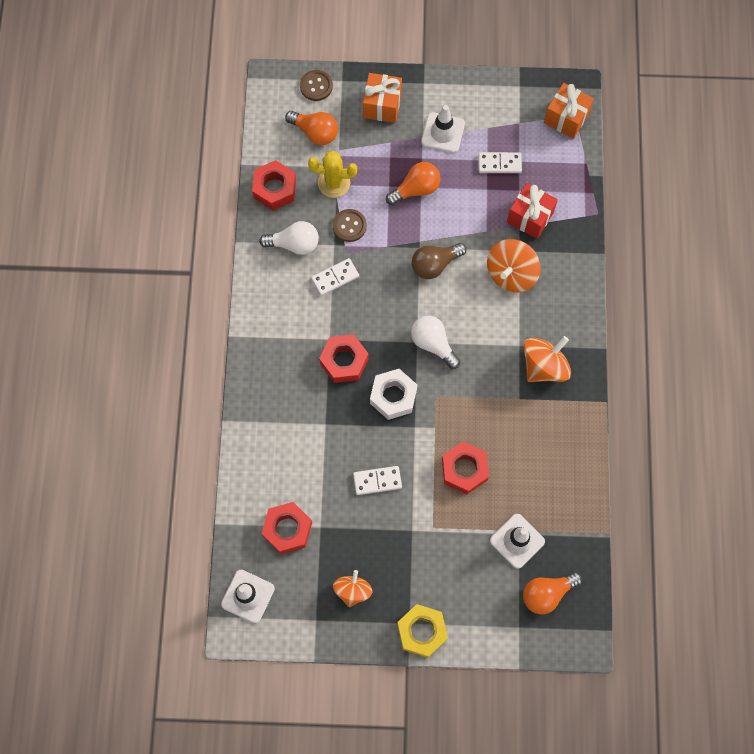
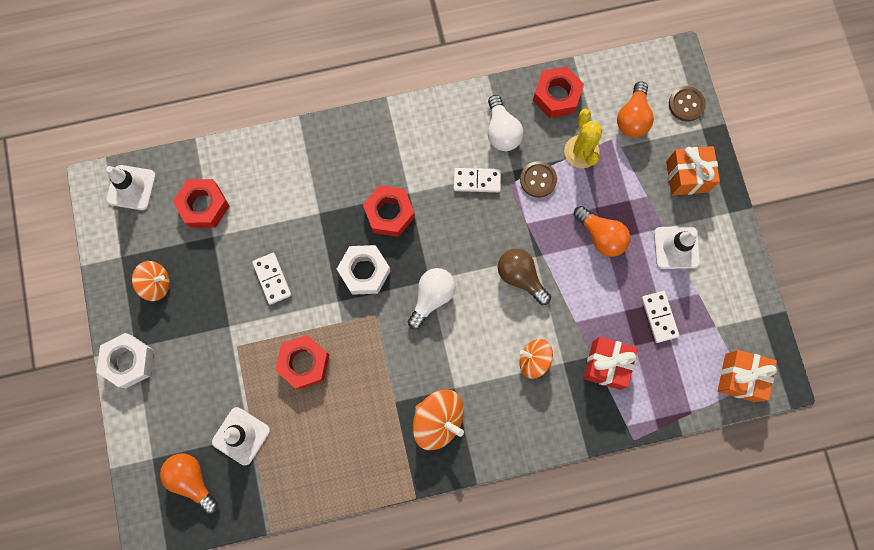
camera: 75 degrees right, 5 degrees up
(335, 277) = (477, 181): white domino -> white domino turned 45 degrees counterclockwise
(422, 631) = (129, 361): yellow nut -> white nut
(511, 274) = (534, 360): orange spinning top -> orange spinning top, size x0.66

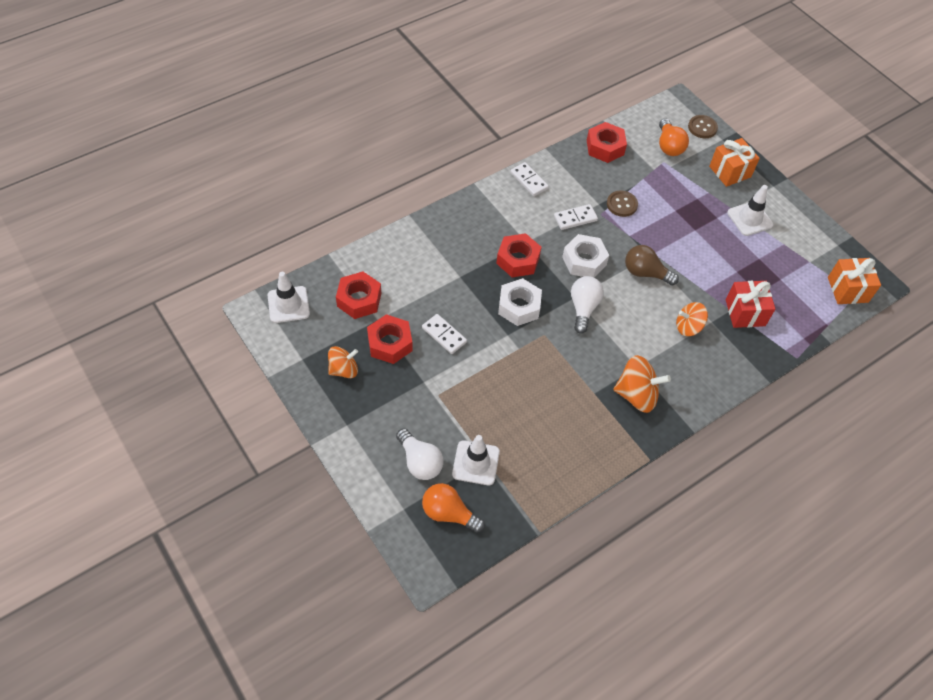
camera: 25 degrees left, 20 degrees down
(129, 361) = (346, 438): white nut -> white nut (584, 261)
(304, 363) = (502, 389): red nut -> red nut (390, 343)
(501, 131) = (576, 181): white light bulb -> white light bulb (420, 462)
(581, 151) = (644, 177): yellow cactus -> none
(601, 236) = (690, 228): orange light bulb -> none
(659, 317) = (765, 268): white domino -> white domino (529, 180)

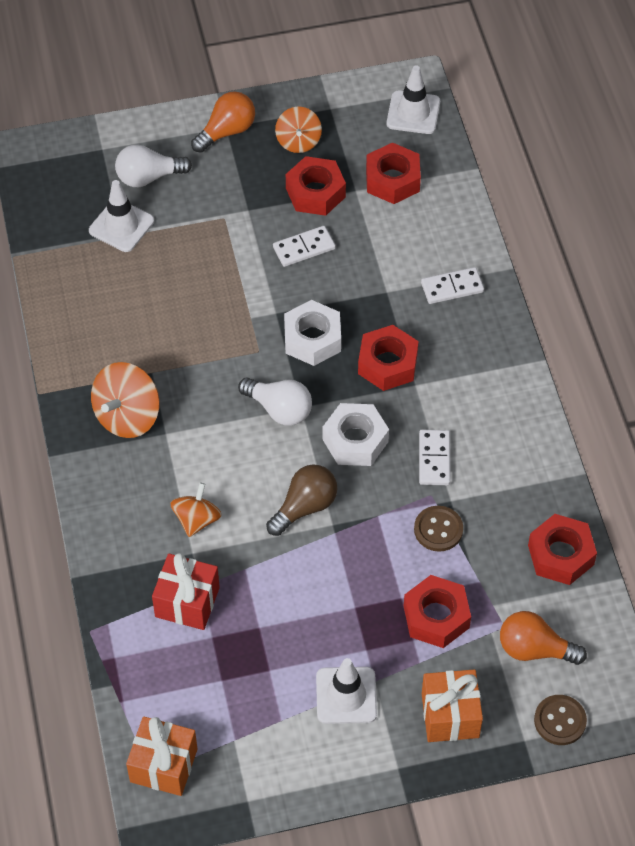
camera: 115 degrees right, 0 degrees up
(449, 513) = (76, 184): orange light bulb -> orange light bulb (227, 131)
(529, 180) = (526, 428): white domino -> white domino (452, 287)
(677, 192) = (436, 617): none -> red nut

